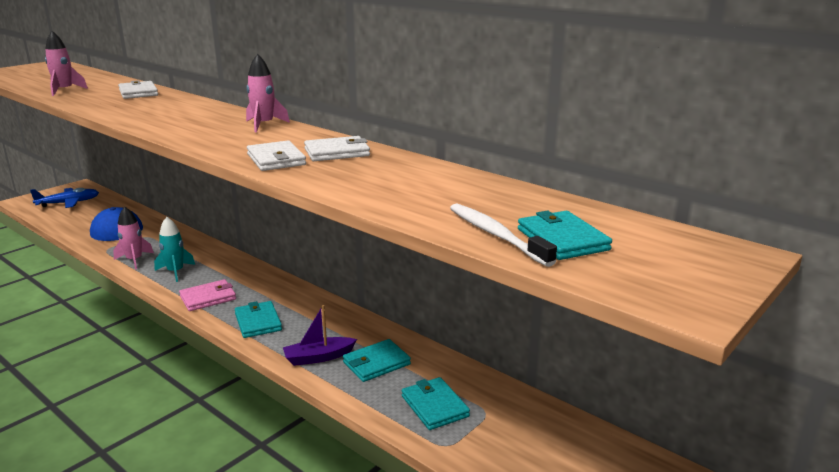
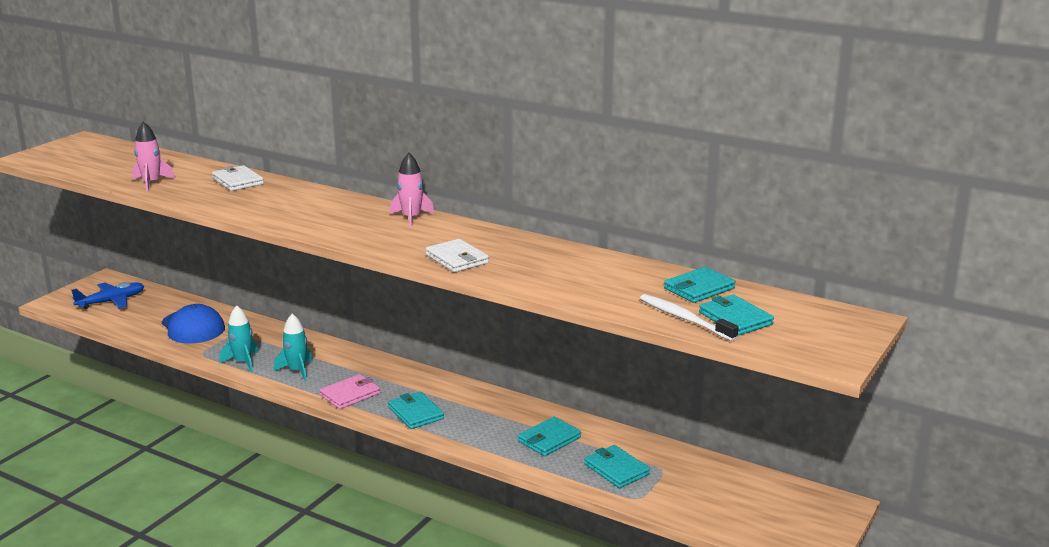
camera: 10 degrees left, 0 degrees up
(134, 260) = (243, 362): pink rocket -> turquoise rocket
(318, 357) = (492, 439): purple boat -> none
(337, 152) = (506, 247): white wallet -> none
(530, 203) = (699, 288): none -> turquoise wallet

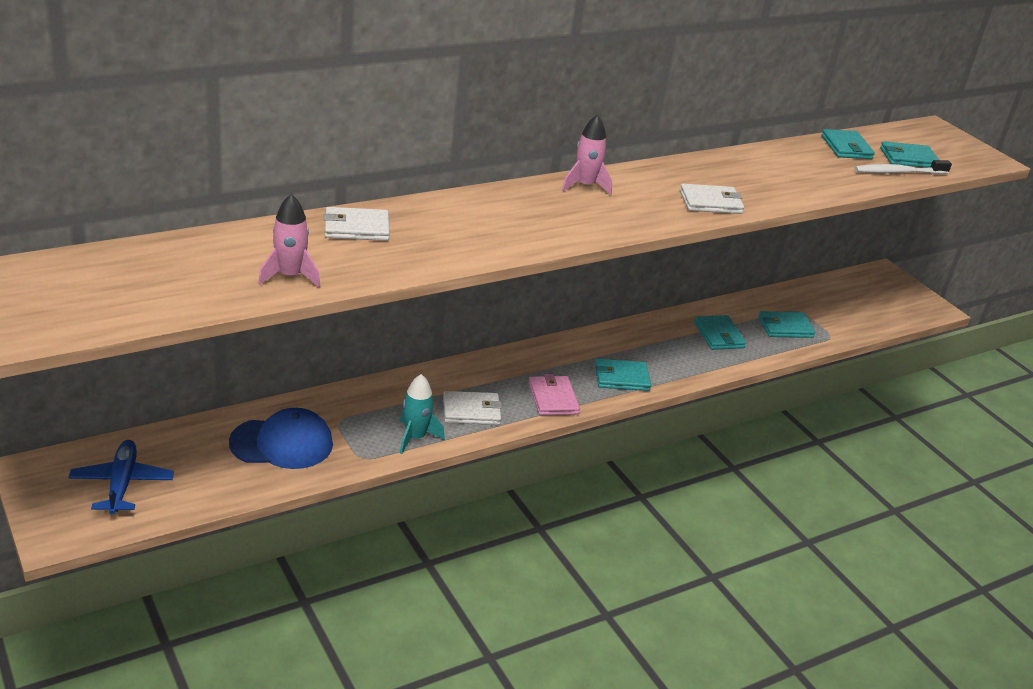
camera: 65 degrees left, 10 degrees up
(297, 371) = (471, 411): turquoise rocket -> white wallet

